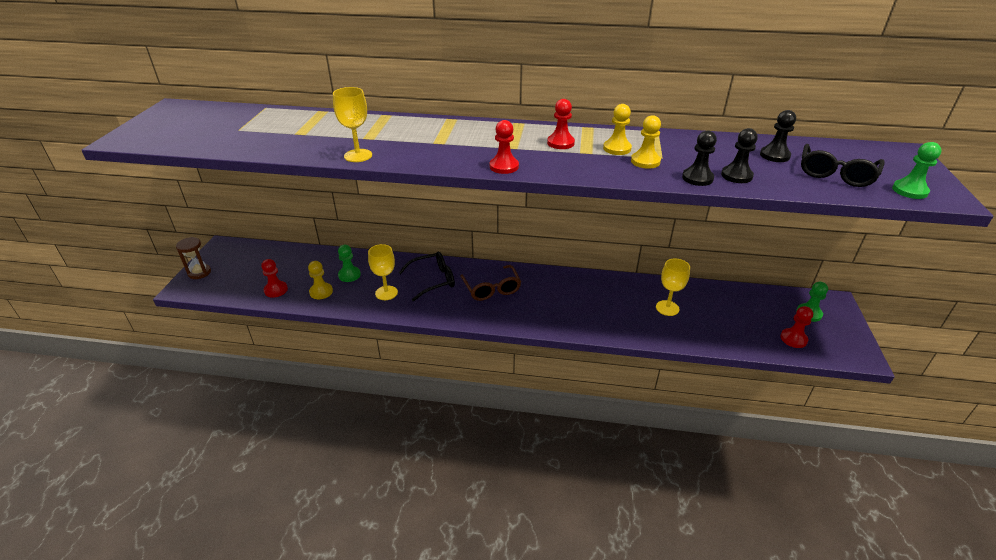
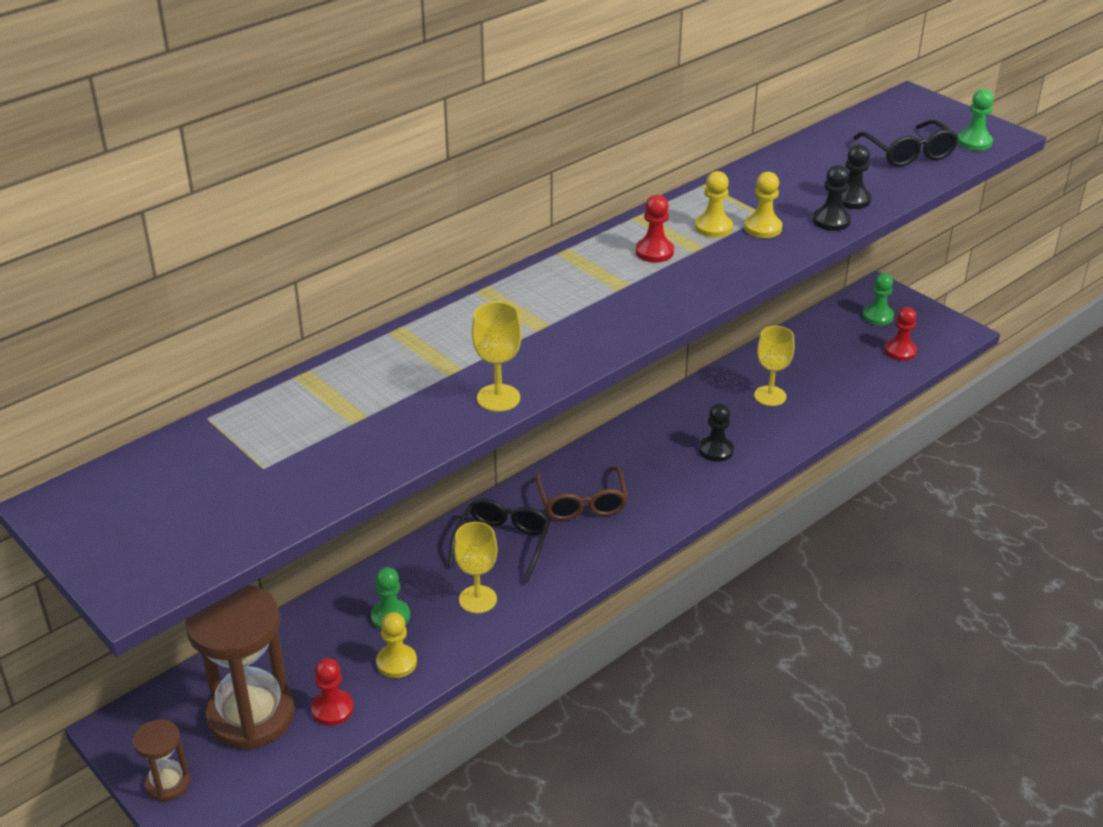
camera: 50 degrees left, 0 degrees up
(254, 272) = (251, 716): none -> brown hourglass
(491, 289) = (582, 503): brown glasses -> brown glasses turned 60 degrees clockwise
(504, 166) = (664, 313): red pawn -> none
(774, 155) = (839, 158): black pawn -> black pawn (716, 450)

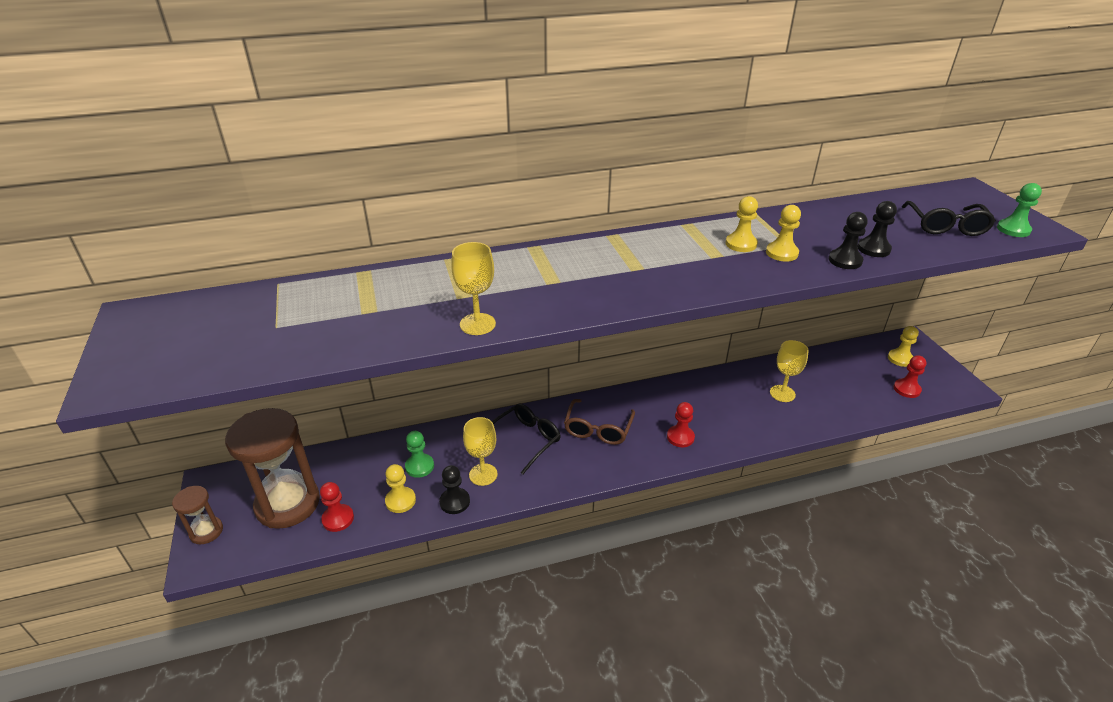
camera: 25 degrees right, 0 degrees up
(654, 252) = (681, 250): red pawn -> red pawn (680, 437)
(716, 450) = (718, 421): black pawn -> black pawn (454, 502)
(878, 316) = (900, 359): green pawn -> yellow pawn

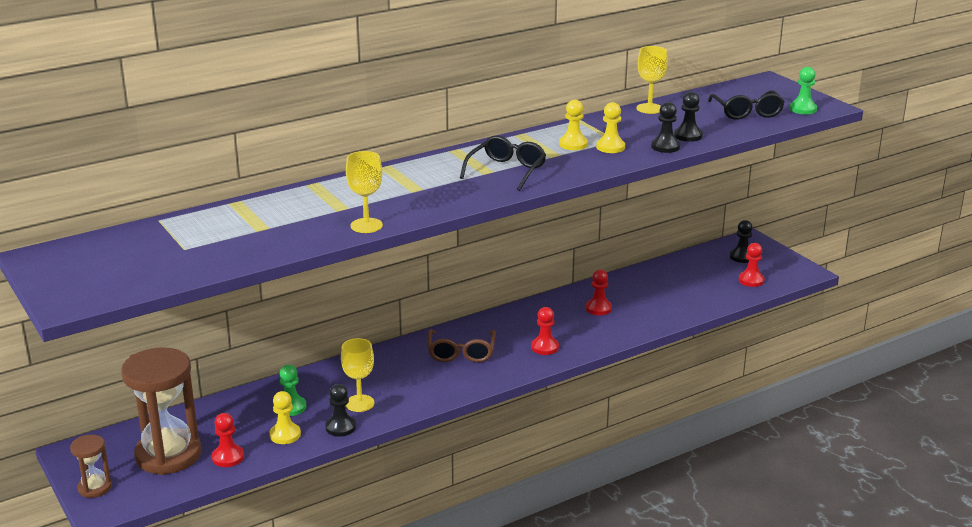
camera: 15 degrees left, 10 degrees down
(525, 440) = (391, 371): black glasses -> black glasses (506, 171)
(744, 398) = (598, 308): none -> red pawn
(782, 393) = (634, 300): yellow goblet -> yellow goblet (649, 108)
(900, 359) = (741, 257): yellow pawn -> black pawn

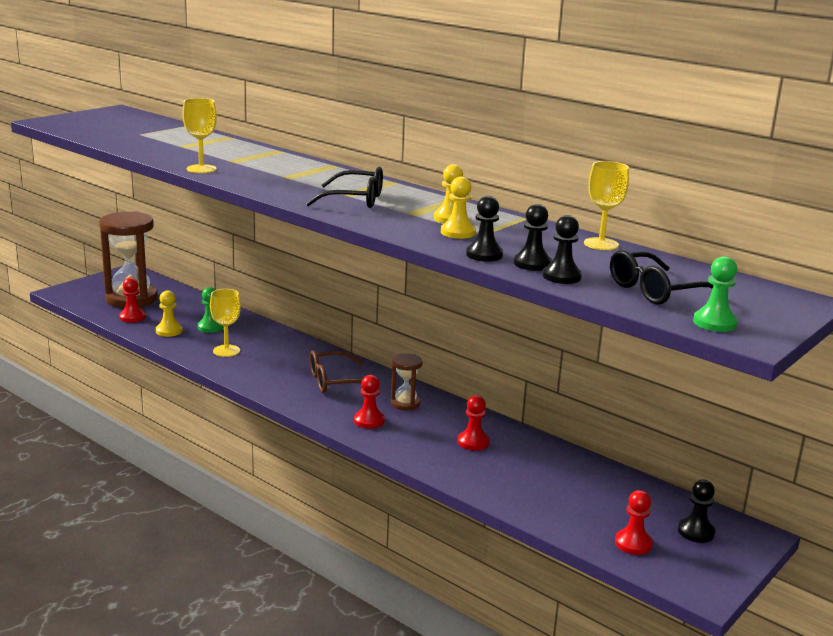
camera: 70 degrees right, 5 degrees down
(95, 488) = (86, 285): brown hourglass -> brown hourglass (405, 403)
(340, 427) = (186, 349): black pawn -> black pawn (561, 276)

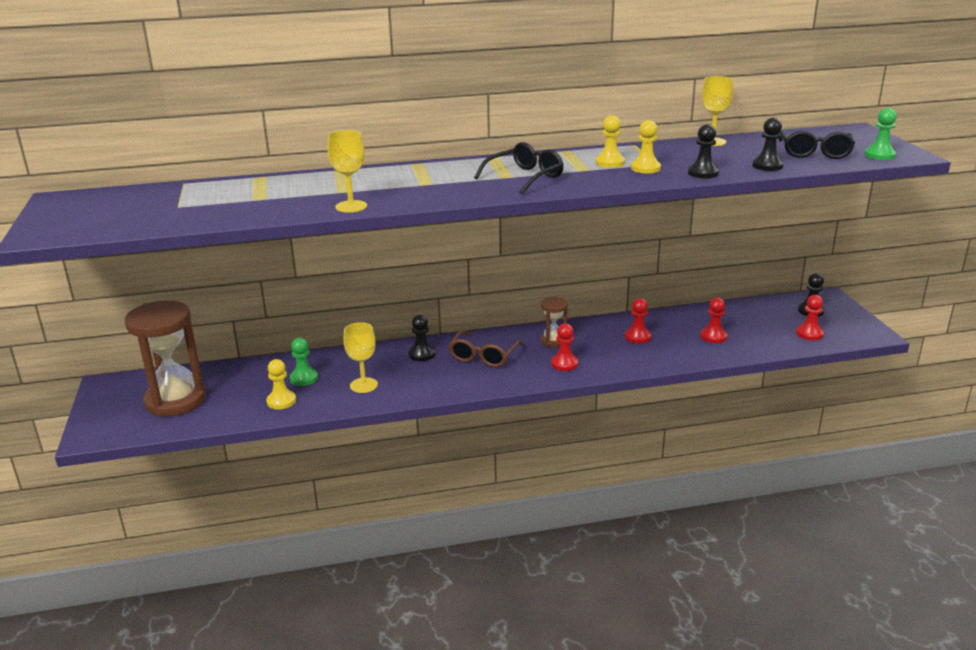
camera: 50 degrees left, 5 degrees up
(132, 317) = (220, 412): red pawn -> red pawn (713, 336)
(532, 264) = (734, 166): black pawn -> black pawn (421, 354)

